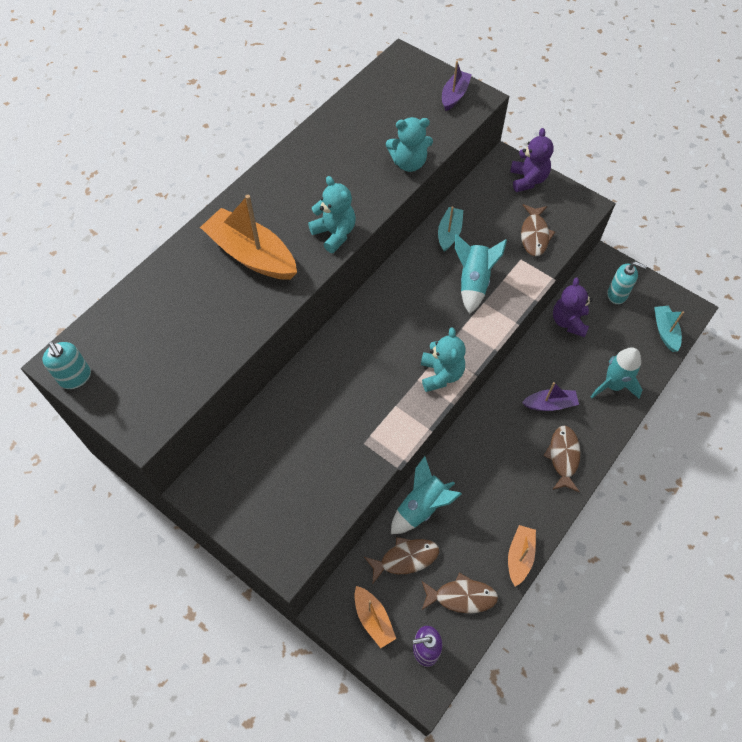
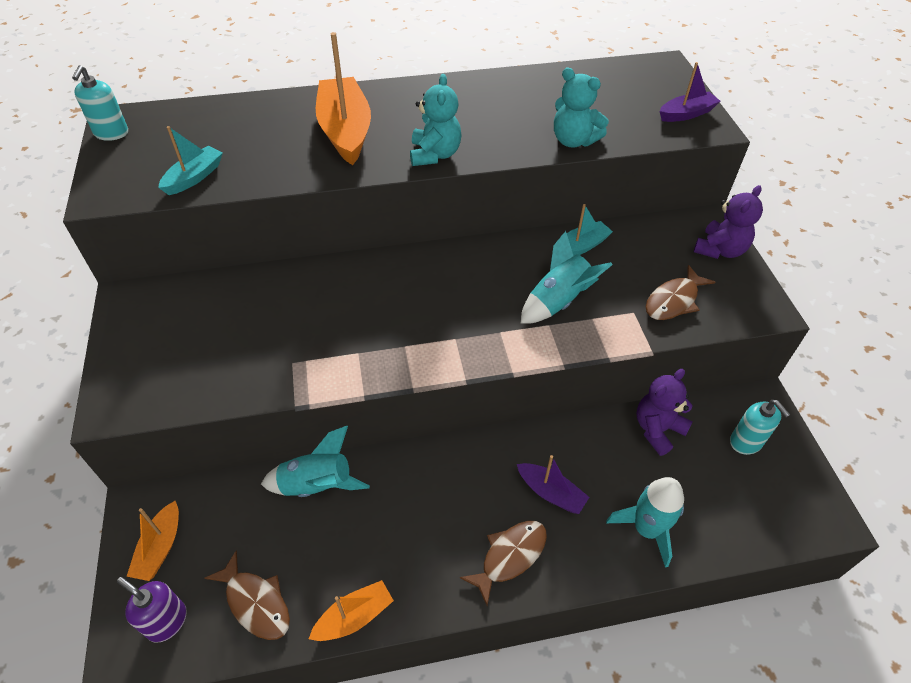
camera: 40 degrees right, 10 degrees down
(405, 558) = (249, 519): brown fish -> none
(441, 374) = (432, 357): turquoise teddy bear -> none
(665, 331) = (773, 521): turquoise boat -> turquoise boat (194, 177)

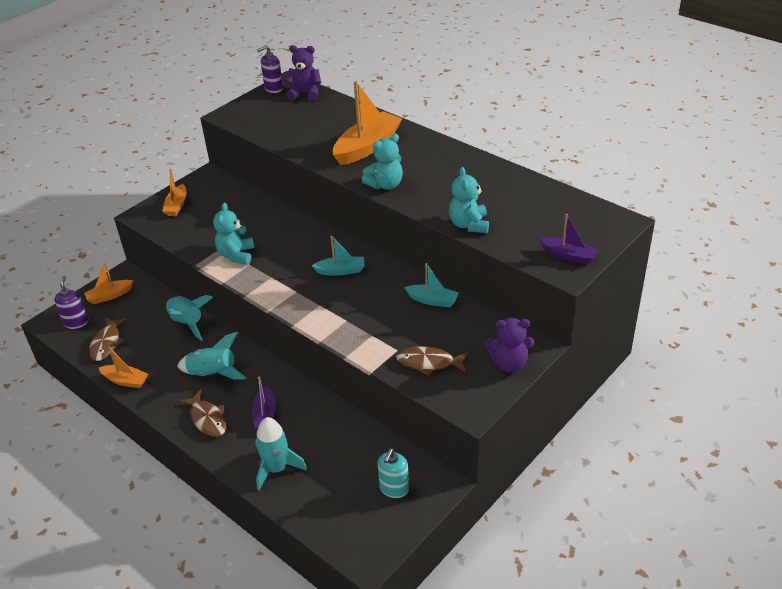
camera: 55 degrees right, 10 degrees down
(111, 133) = (273, 88): turquoise soap dispenser -> purple soap dispenser
(145, 361) = (177, 206): none -> orange boat
(194, 177) = (270, 129): turquoise boat -> turquoise boat (341, 271)
(325, 355) = (236, 255): none -> turquoise teddy bear
(510, 556) = (207, 419): brown fish -> brown fish turned 45 degrees clockwise
(558, 301) = (371, 315): turquoise rocket -> turquoise rocket (213, 373)
(657, 429) = (360, 439): purple teddy bear -> purple teddy bear (305, 94)

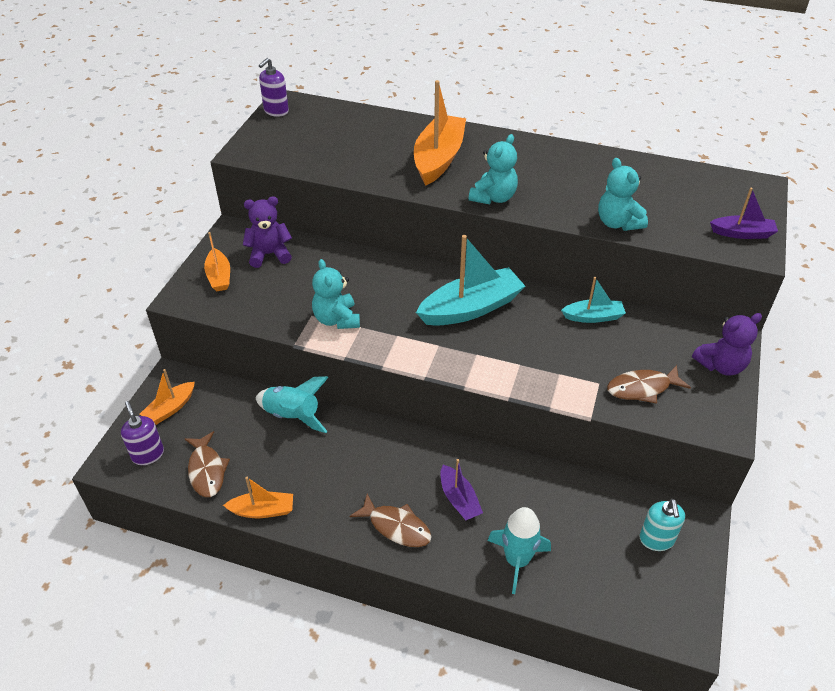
camera: 25 degrees left, 5 degrees up
(213, 373) = (365, 468): turquoise rocket -> none
(305, 94) = (319, 111): purple teddy bear -> purple teddy bear (269, 254)
(341, 271) = (471, 308): turquoise boat -> turquoise boat, size x1.83

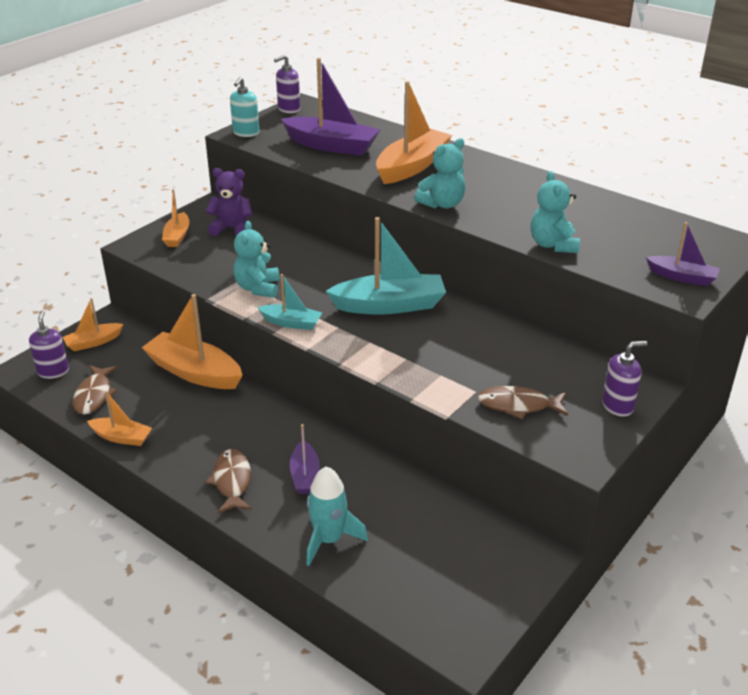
camera: 20 degrees right, 10 degrees down
(293, 416) = (194, 372): turquoise rocket -> orange boat
(347, 149) = (331, 146): none -> purple boat
(396, 526) = (232, 481): brown fish -> brown fish turned 150 degrees counterclockwise
(593, 317) = (508, 337): turquoise boat -> turquoise boat (291, 323)
(656, 540) = (483, 562): turquoise soap dispenser -> turquoise soap dispenser (246, 133)
(721, 365) = (617, 406): purple teddy bear -> purple soap dispenser

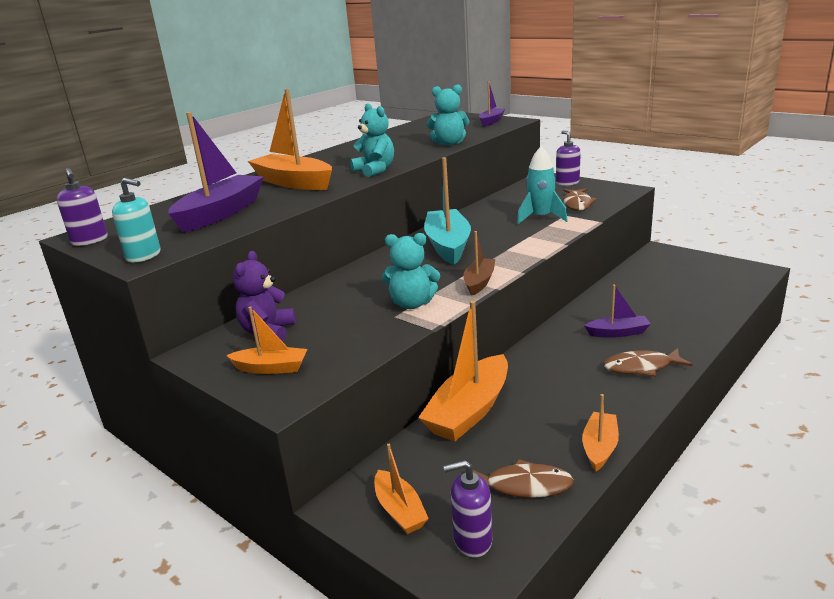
camera: 85 degrees left, 10 degrees down
(291, 323) = (479, 282): turquoise boat -> brown boat
(329, 539) = (688, 318): turquoise rocket -> turquoise rocket (540, 218)

